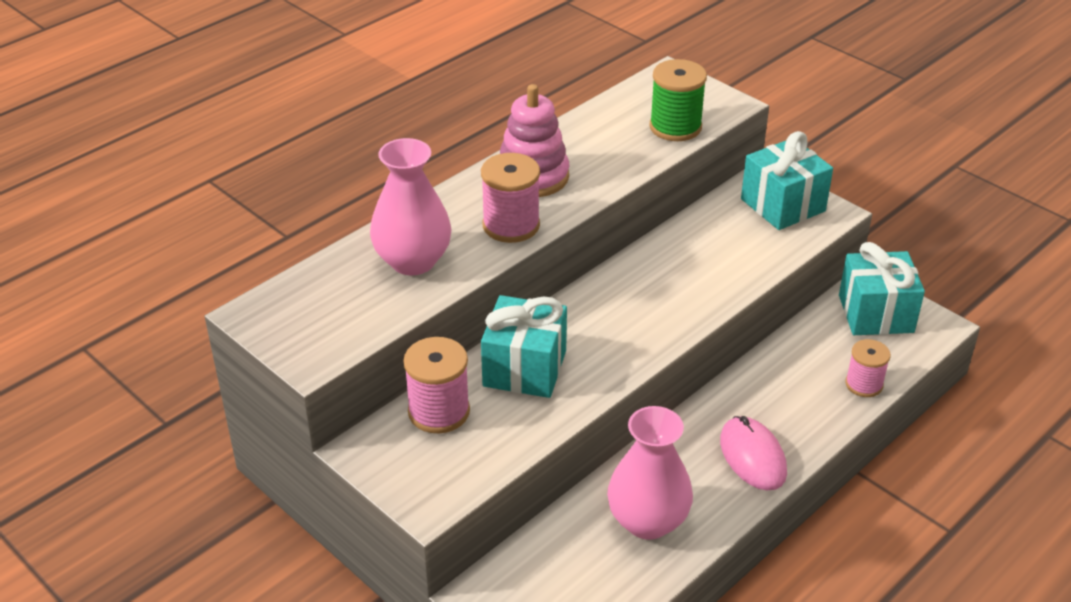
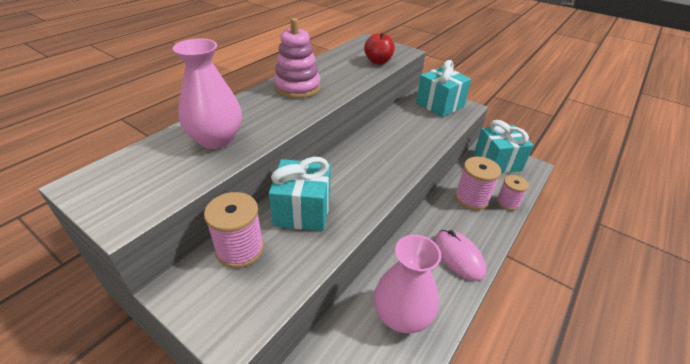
camera: 10 degrees left, 0 degrees up
(511, 225) = (286, 114): pink spool -> pink spool (471, 198)
(675, 127) = (378, 61): green spool -> red apple

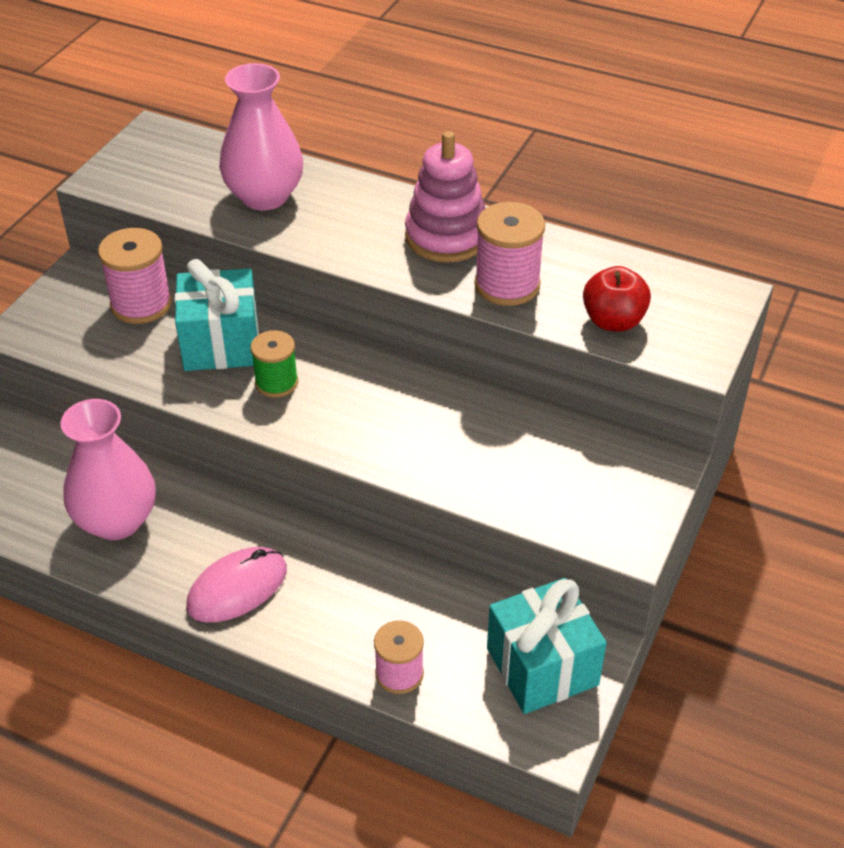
camera: 80 degrees right, 5 degrees up
(347, 190) = (276, 383): none -> green spool
(439, 105) = (614, 490): turquoise gift -> none
(471, 198) = (394, 612): pink spool -> pink spool (507, 285)

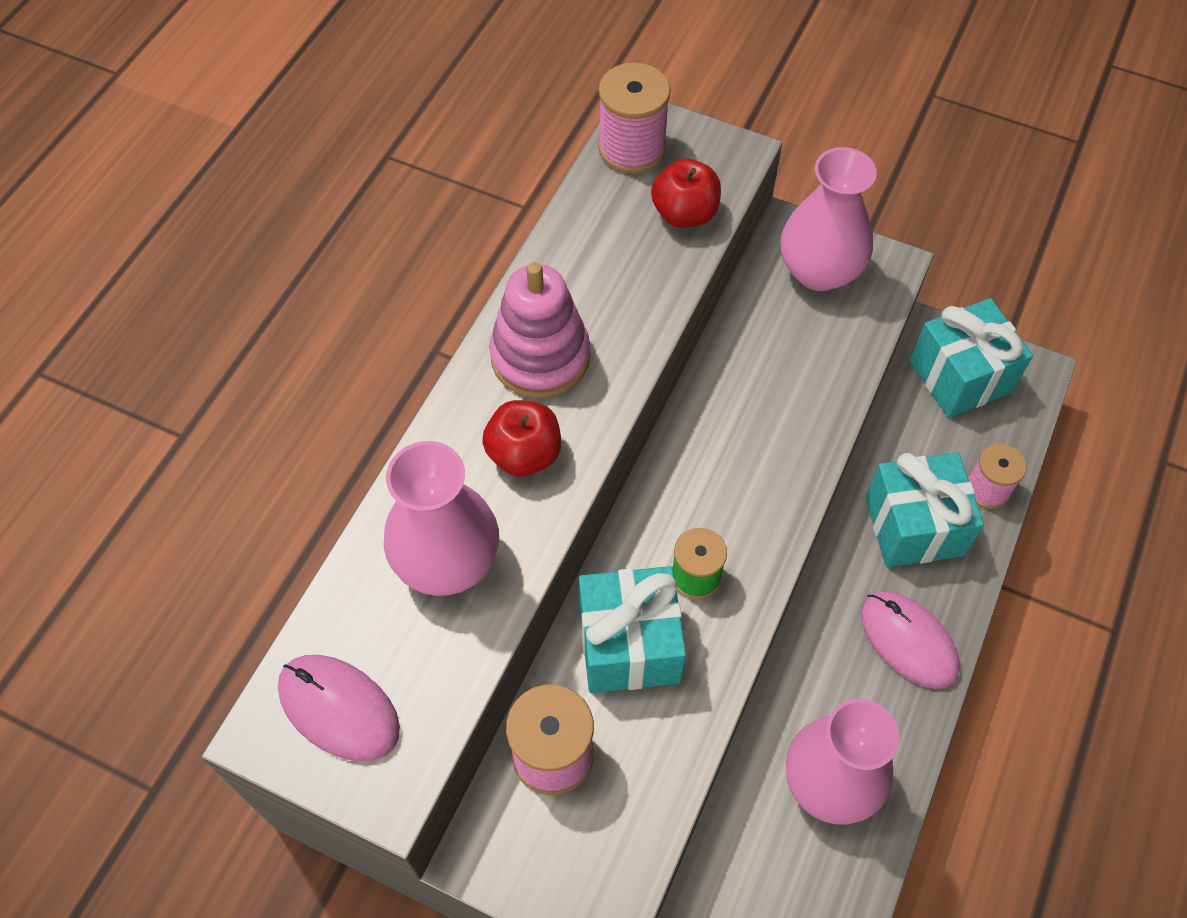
camera: 90 degrees left, 15 degrees up
(162, 156) = (339, 709): none -> pink mouse
(353, 230) = (524, 454): none -> red apple
(358, 605) = (914, 526): none -> turquoise gift
(507, 285) = (628, 301): pink spool -> pink spool (632, 148)
(614, 483) = (819, 271): none -> pink vase

